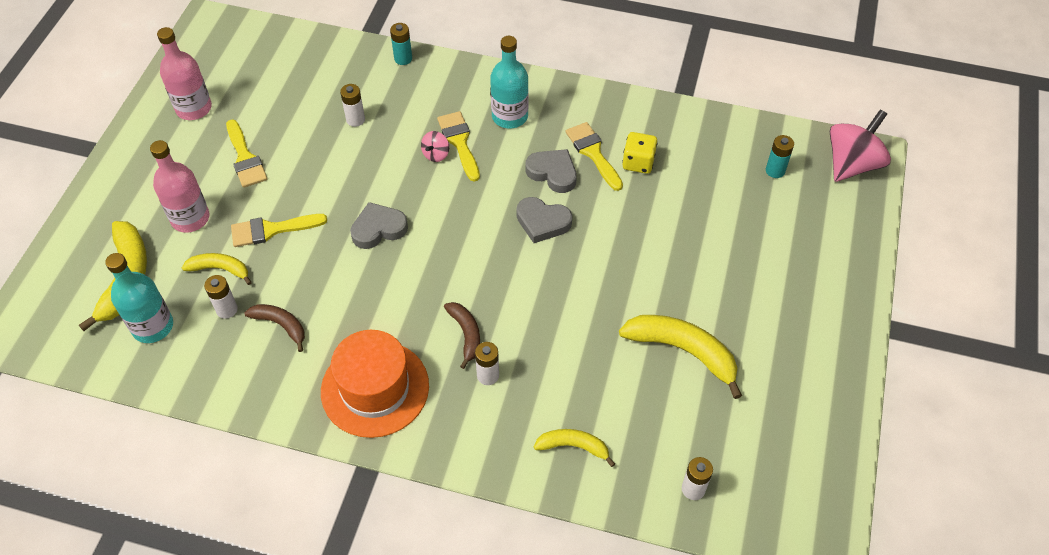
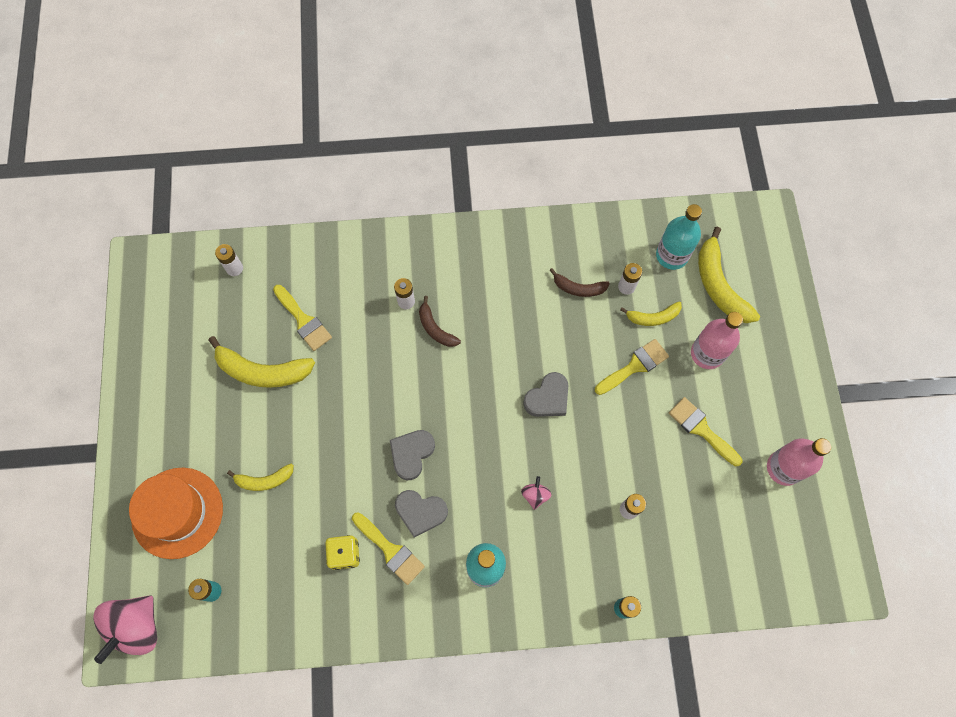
camera: 160 degrees right, 15 degrees up
(375, 388) = (484, 264): orange hat -> orange hat (177, 512)
(459, 142) = (520, 518): yellow brush -> yellow brush (303, 320)
(542, 222) = (411, 454): grey heart -> grey heart turned 60 degrees counterclockwise
(574, 446) = (326, 270): yellow banana -> yellow banana (264, 480)

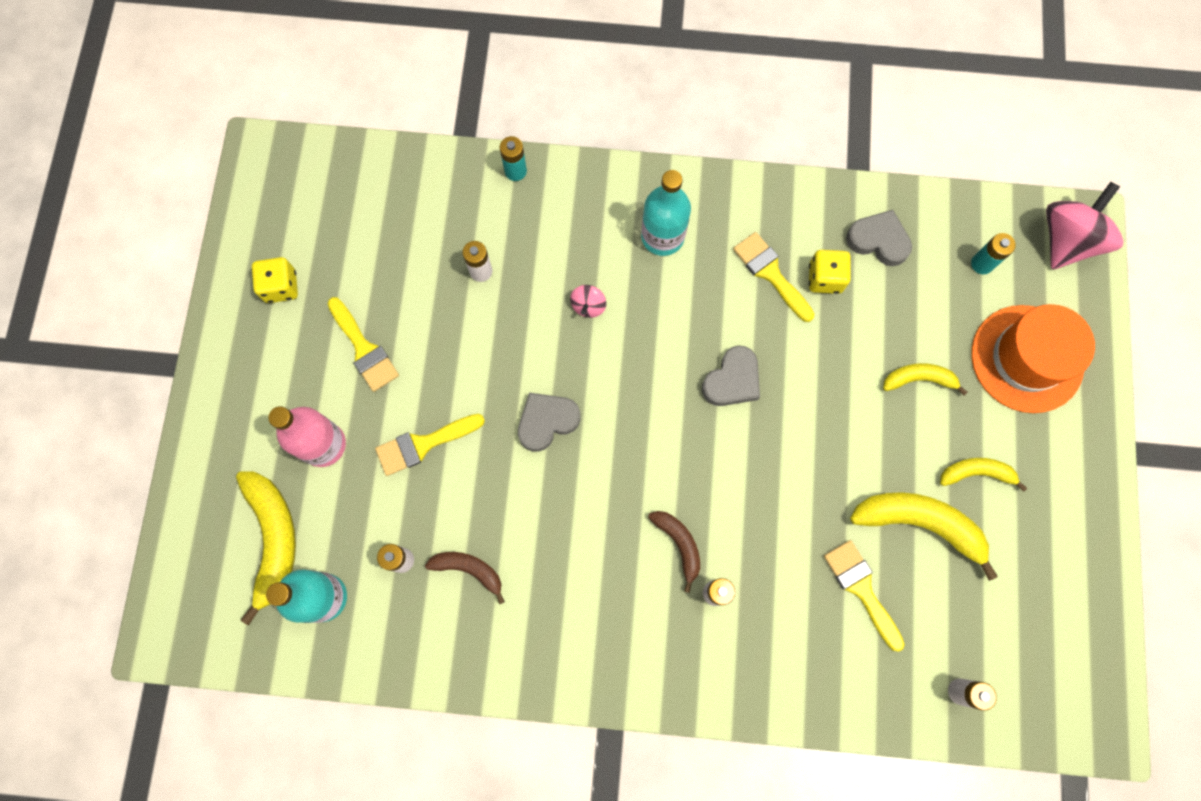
camera: 170 degrees left, 5 degrees up
(420, 512) = (730, 309): grey heart -> grey heart (878, 240)
(652, 317) = (379, 508): yellow banana -> yellow banana (976, 473)
(783, 468) = (281, 287): pink bottle -> yellow dice

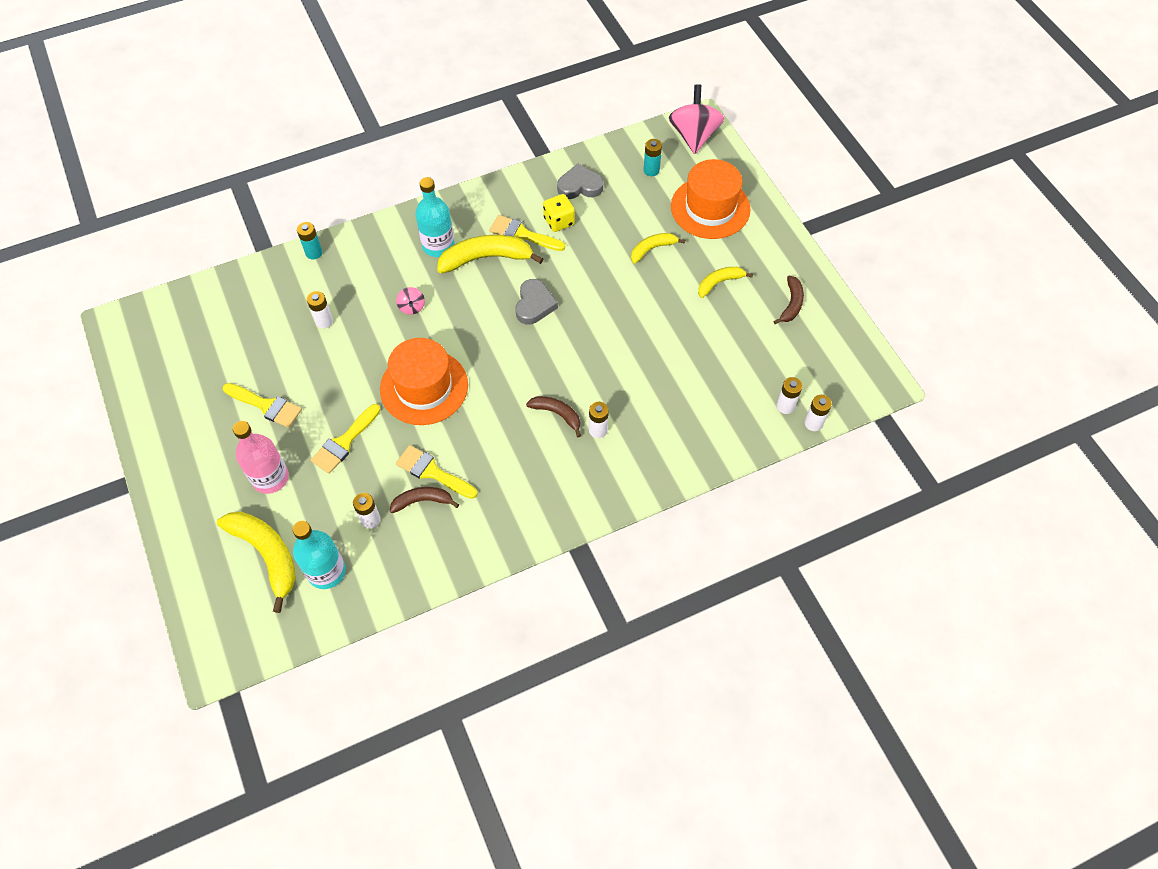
camera: 30 degrees left, 15 degrees down
(281, 287) = (181, 397): yellow dice -> none
(547, 421) = (424, 387): grey heart -> orange hat
(861, 589) = (689, 380): yellow brush -> yellow brush (432, 472)
(921, 524) = (703, 327): yellow banana -> yellow banana (486, 258)
(981, 735) = (813, 423): none -> white battery
(1051, 554) = (791, 304): none -> brown banana

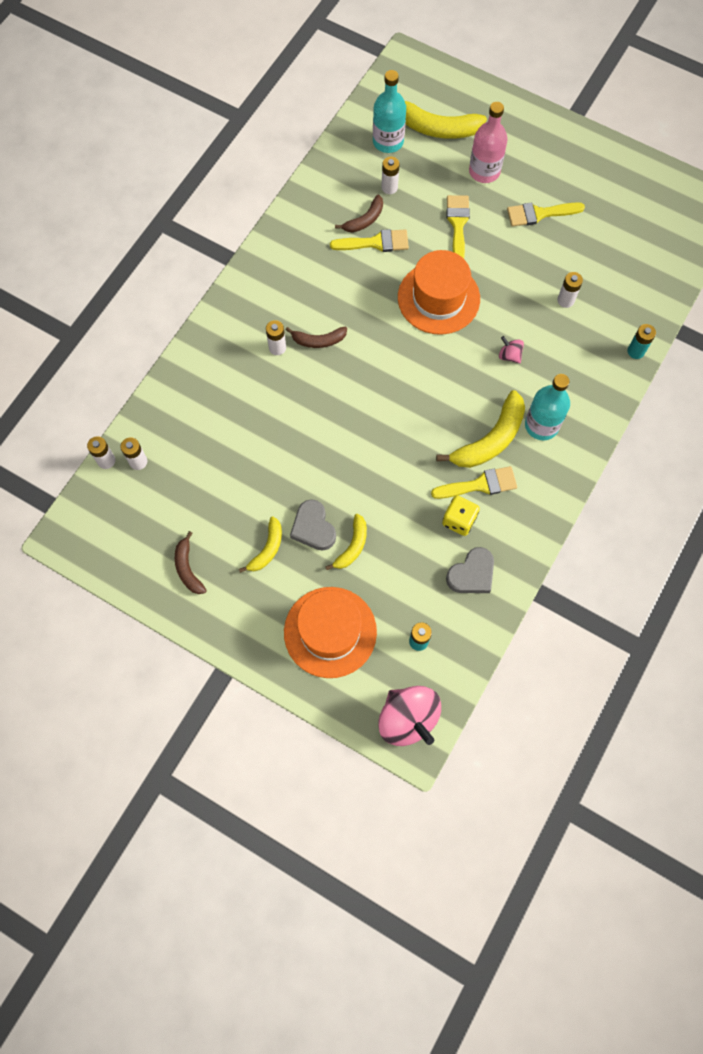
camera: 145 degrees right, 10 degrees up
(534, 305) = (412, 422): grey heart -> grey heart (313, 528)

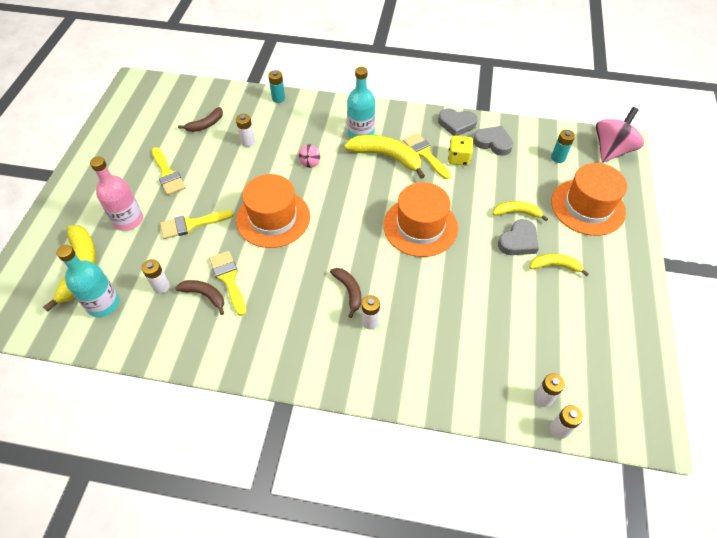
camera: 110 degrees left, 15 degrees down
(188, 568) = (608, 316): brown banana -> brown banana (205, 125)
(372, 436) = (420, 226): none -> orange hat
(520, 544) = (456, 124): none -> grey heart

